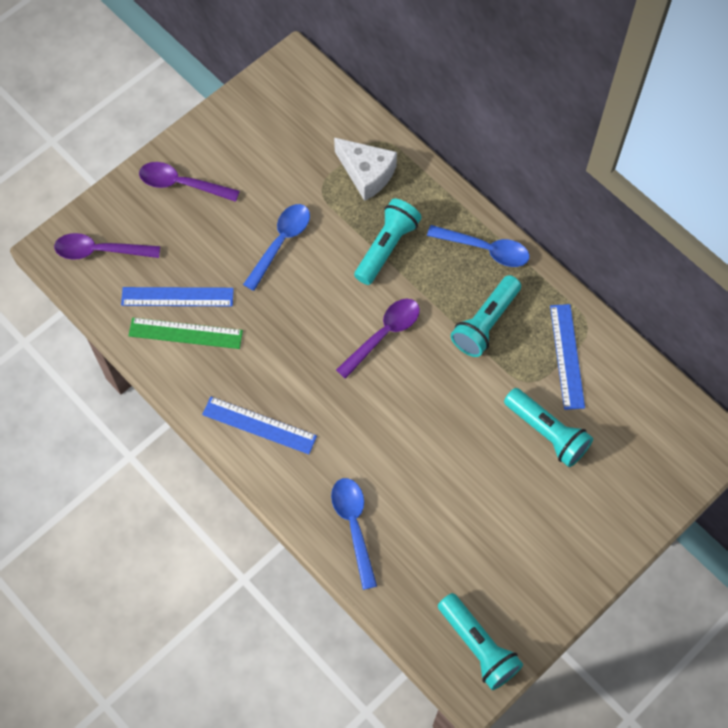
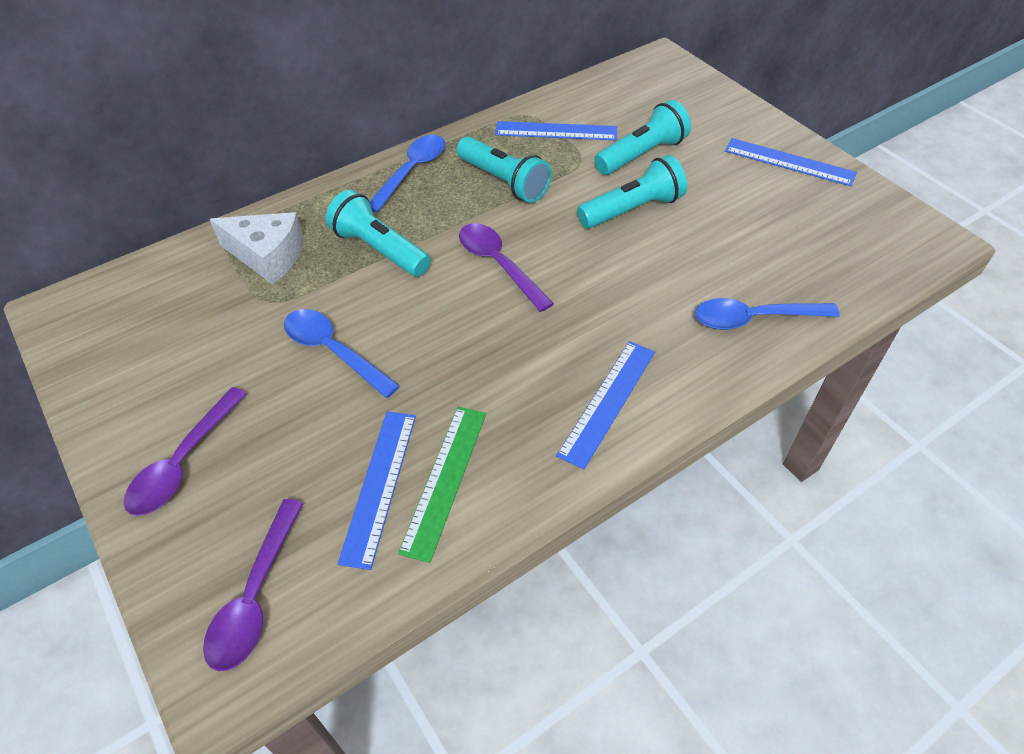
camera: 80 degrees left, 15 degrees down
(366, 174) = (267, 256): white cheese -> white cheese turned 60 degrees clockwise
(478, 646) = (890, 231): turquoise flashlight -> turquoise flashlight (633, 209)
(562, 564) = (789, 162): none -> blue ruler

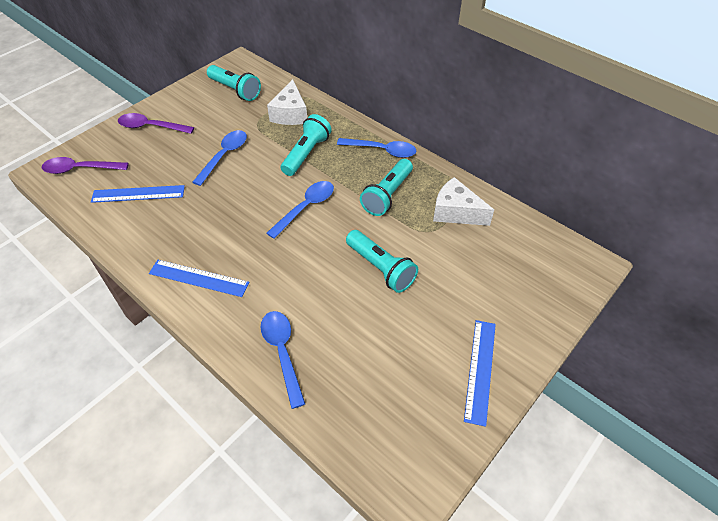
camera: 75 degrees right, 0 degrees up
(445, 480) = (142, 217): green ruler -> none
(499, 264) = (306, 208): purple spoon -> blue spoon
(556, 131) = (456, 212): blue ruler -> white cheese
(642, 154) = (448, 266): turquoise flashlight -> turquoise flashlight (235, 90)

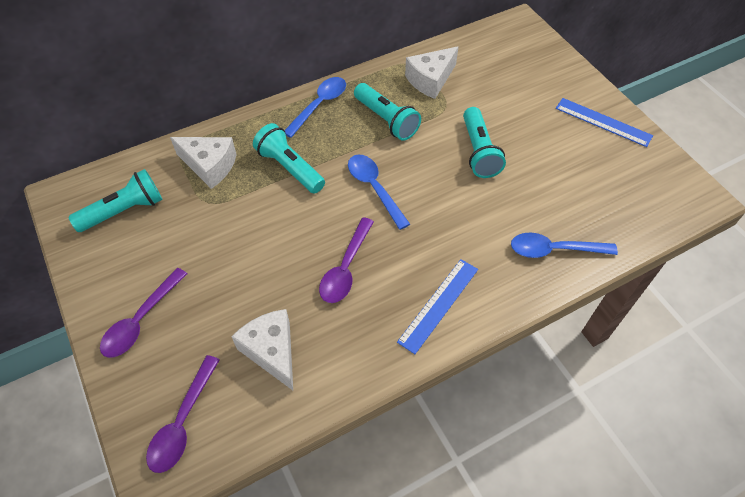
camera: 70 degrees left, 5 degrees up
(138, 194) = (272, 351): blue ruler -> white cheese
(219, 212) = (345, 268): none -> purple spoon
(224, 156) = (250, 246): blue spoon -> none
(381, 268) = (478, 152): turquoise flashlight -> turquoise flashlight turned 105 degrees clockwise

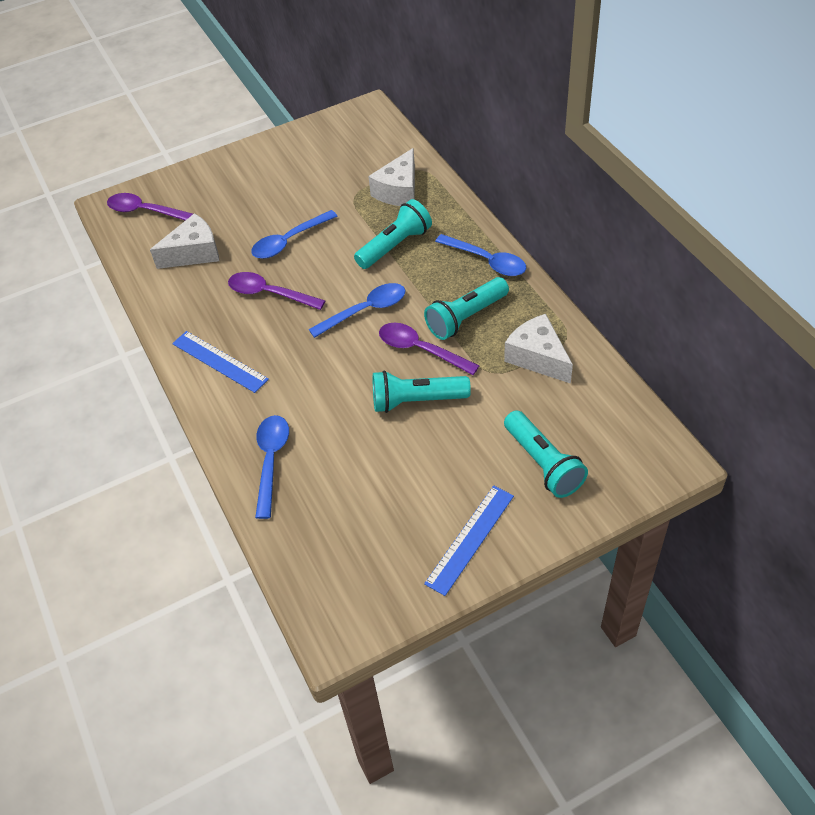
camera: 95 degrees right, 5 degrees down
(124, 211) = (348, 148): turquoise flashlight -> turquoise flashlight (543, 464)
(141, 320) = (236, 176): purple spoon -> purple spoon (421, 350)
(268, 256) = (289, 241): none -> blue spoon

